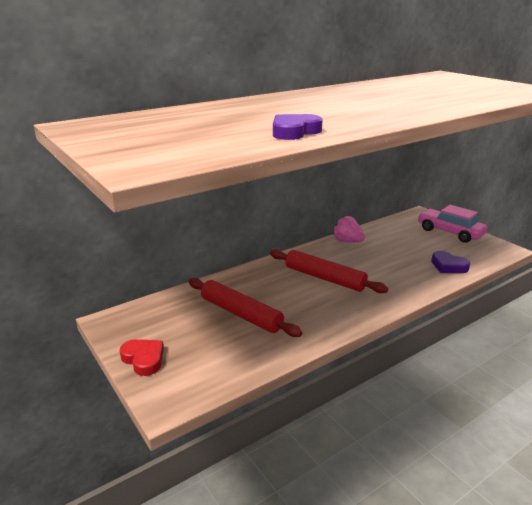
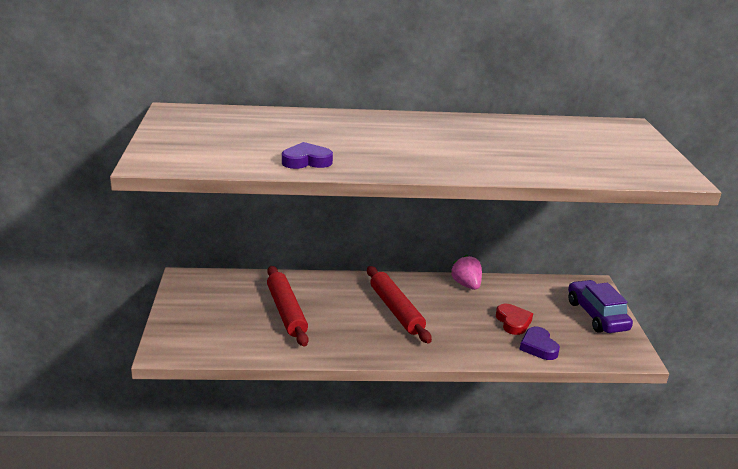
camera: 30 degrees right, 0 degrees up
(143, 359) = (179, 315): red heart -> red heart (513, 322)
(449, 232) = (597, 315): pink car -> purple car

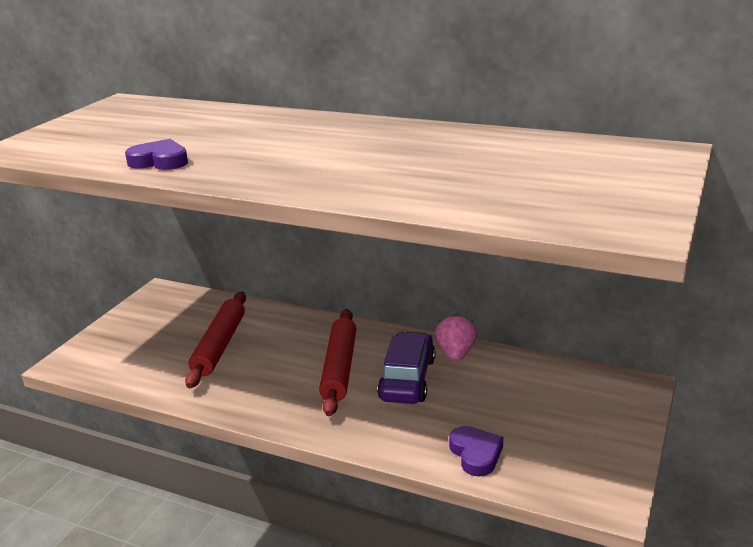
camera: 30 degrees right, 0 degrees up
(513, 322) = (472, 413): red heart -> none
(538, 347) = (476, 454): purple heart -> purple heart turned 150 degrees clockwise
(597, 315) = (602, 430): purple car -> purple car (407, 379)

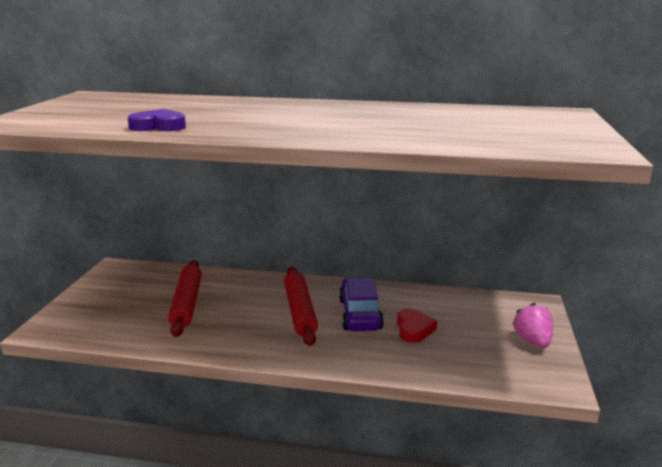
camera: 15 degrees left, 5 degrees down
(456, 353) = (390, 293): pink strawberry -> pink strawberry (532, 341)
(463, 406) = (414, 329): none -> red heart
(476, 454) = (441, 363): purple heart -> none

